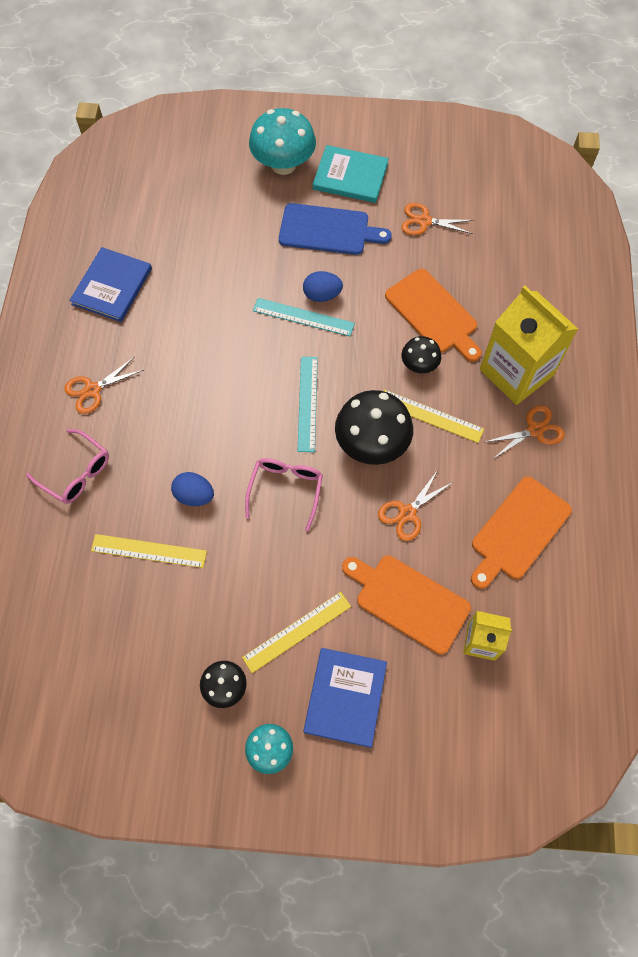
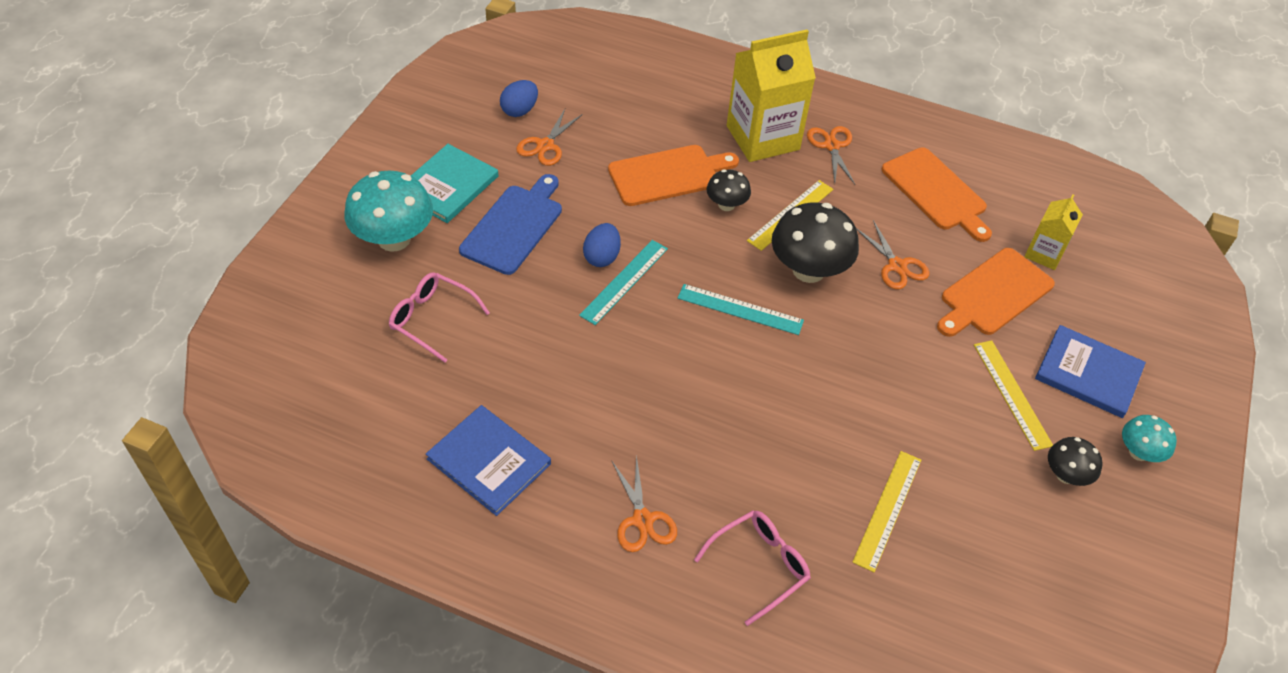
camera: 75 degrees left, 15 degrees down
(194, 495) = (827, 446): blue egg -> blue egg (520, 110)
(285, 491) = (844, 359): pink glasses -> pink glasses (433, 320)

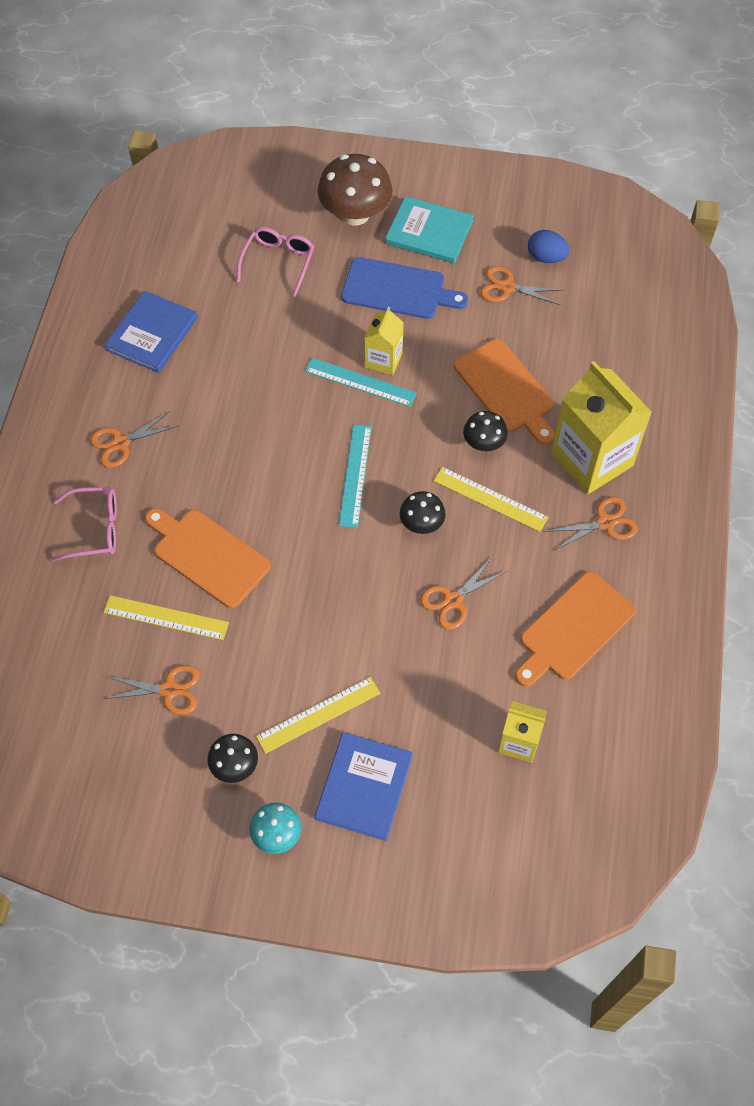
camera: 80 degrees right, 10 degrees up
(394, 239) = (355, 214): turquoise mushroom -> brown mushroom
(602, 257) = (383, 360): blue egg -> yellow carton
(758, 566) = (94, 529): pink glasses -> pink glasses turned 45 degrees counterclockwise
(808, 270) = (421, 524): black mushroom -> black mushroom, size x0.54
(977, 521) = (169, 690): none -> orange scissors
(994, 294) = (443, 693): orange cutting board -> orange cutting board (208, 556)

